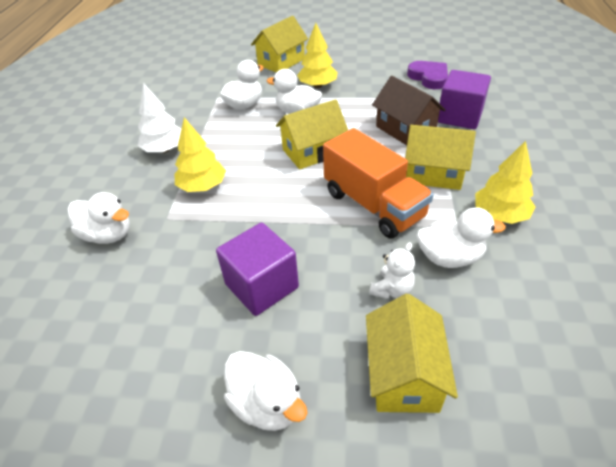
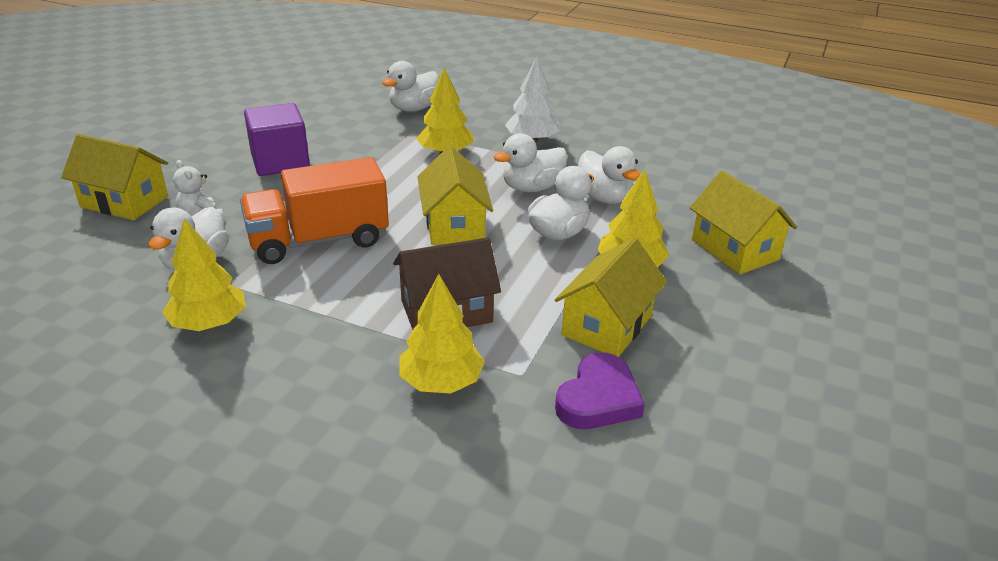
camera: 105 degrees right, 10 degrees down
(267, 404) = (177, 148): white duck -> white duck (532, 188)
(429, 77) = (598, 398): purple heart -> purple heart turned 45 degrees counterclockwise
(433, 174) = (329, 301): yellow house -> yellow house (607, 325)
(459, 116) = (441, 382): purple cube -> yellow tree

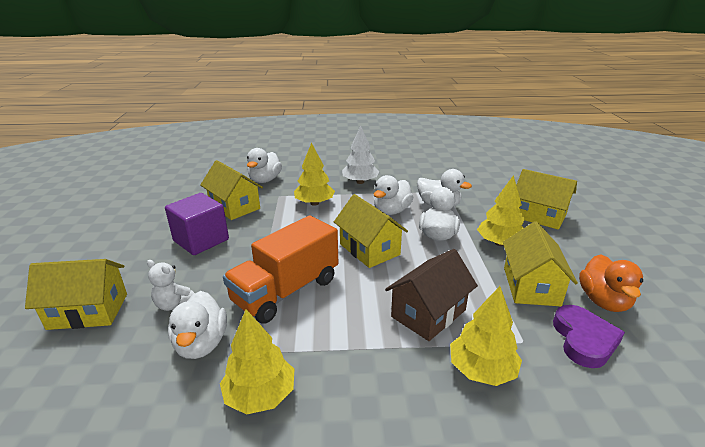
camera: 25 degrees left, 5 degrees down
(348, 133) = (234, 207): none -> yellow house
(682, 372) = (603, 301): none -> orange duck

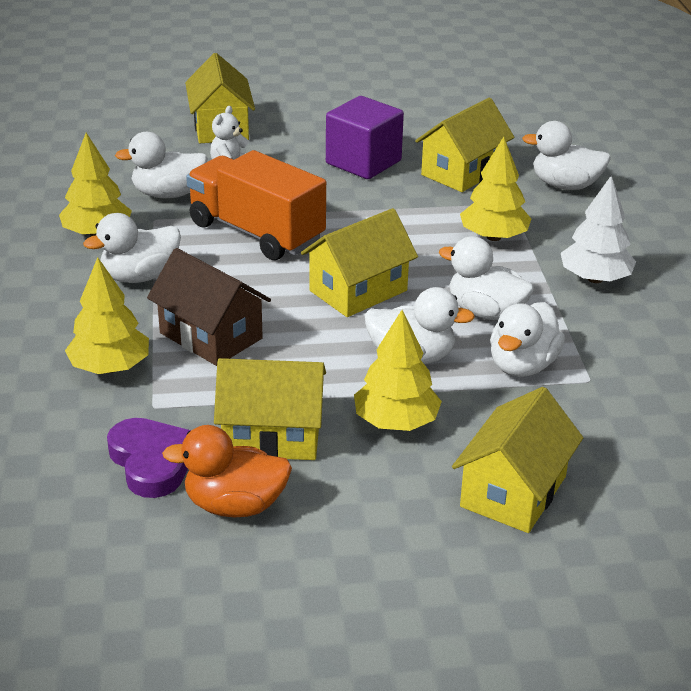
camera: 85 degrees right, 5 degrees up
(344, 357) = (140, 276): none -> white duck
(584, 339) = (152, 461): purple heart -> purple heart turned 120 degrees counterclockwise

